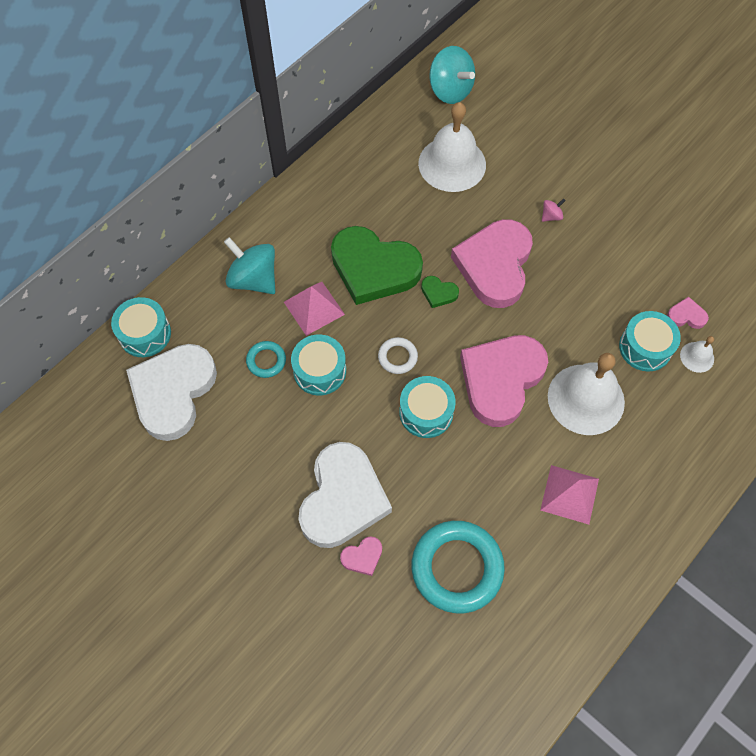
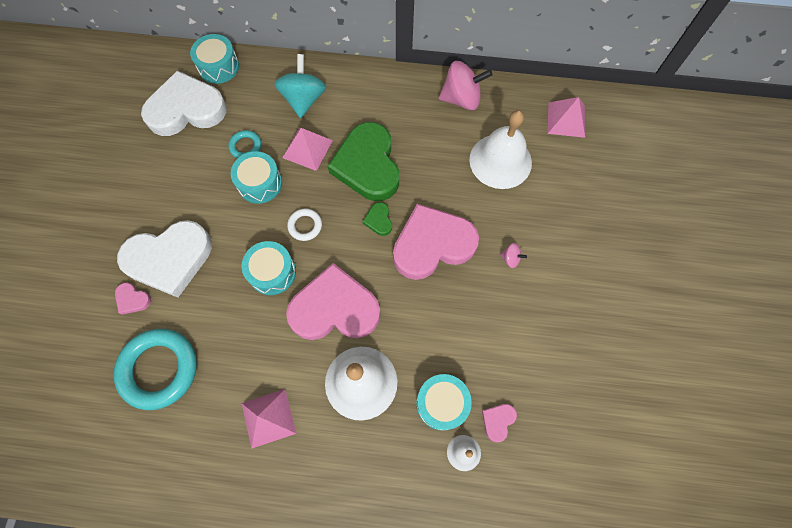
camera: 55 degrees right, 5 degrees up
(364, 152) = (461, 99): none -> pink spinning top
(450, 90) = (566, 119): turquoise spinning top -> pink pyramid
(686, 316) = (498, 421): pink heart -> pink heart turned 120 degrees counterclockwise

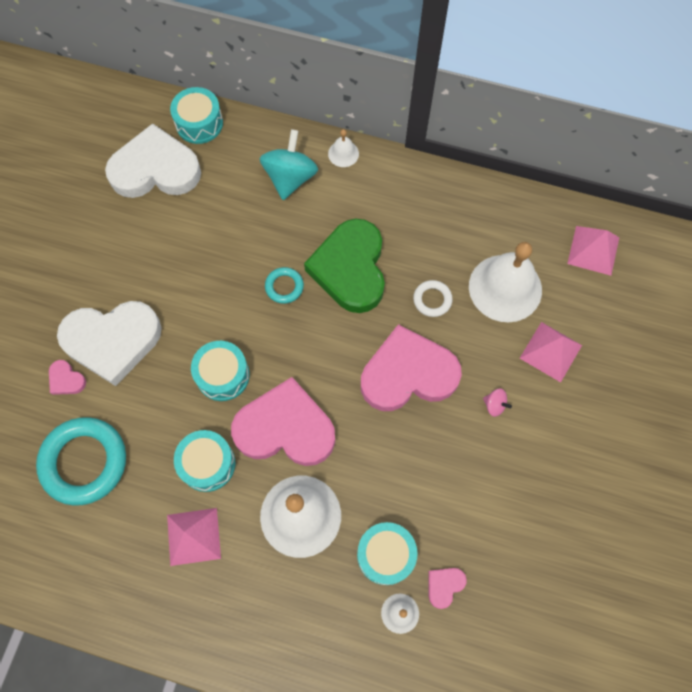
camera: 10 degrees right, 0 degrees up
(245, 146) = (215, 224): turquoise ring -> turquoise ring (284, 287)
(260, 183) = (225, 270): turquoise drum -> turquoise drum (207, 464)
(305, 226) = (267, 328): white ring -> white ring (432, 300)
(307, 149) = (285, 238): pink pyramid -> pink pyramid (550, 351)
(345, 73) = (343, 153): none -> white bell
(379, 220) = (352, 335): green heart -> none
(461, 99) = (473, 205): pink spinning top -> none

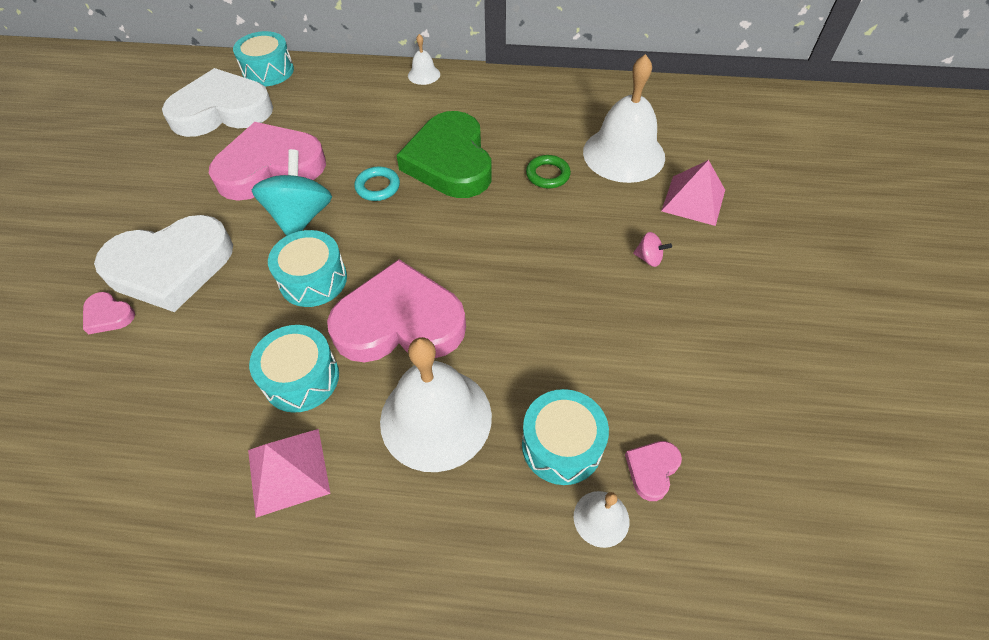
camera: 10 degrees left, 15 degrees down
(84, 462) = (129, 405): turquoise ring -> none
(290, 178) = (371, 99): turquoise spinning top -> turquoise spinning top (301, 217)
(408, 374) = (538, 244): pink heart -> pink heart (270, 167)
(432, 300) = (547, 175): white ring -> green ring
(593, 250) = (703, 112): pink pyramid -> none

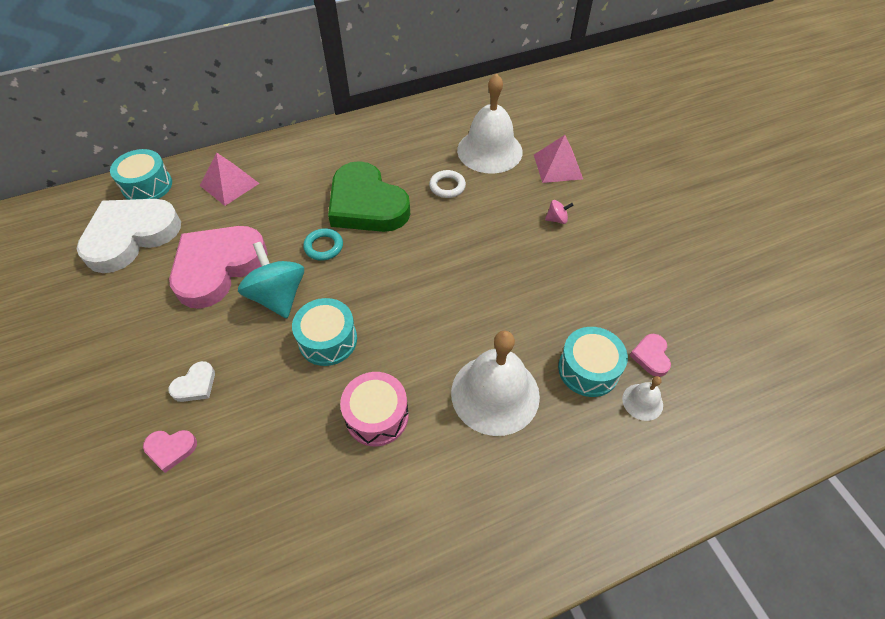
camera: 30 degrees left, 0 degrees up
(171, 267) = (195, 385): white heart -> white heart, size x0.40
(288, 471) = (419, 484): pink pyramid -> pink pyramid (229, 184)
(301, 378) = (377, 416): turquoise drum -> pink drum
(400, 322) = (419, 340): pink heart -> none
(424, 74) = (292, 141): white bell -> none
(547, 175) = (447, 186): green ring -> white ring

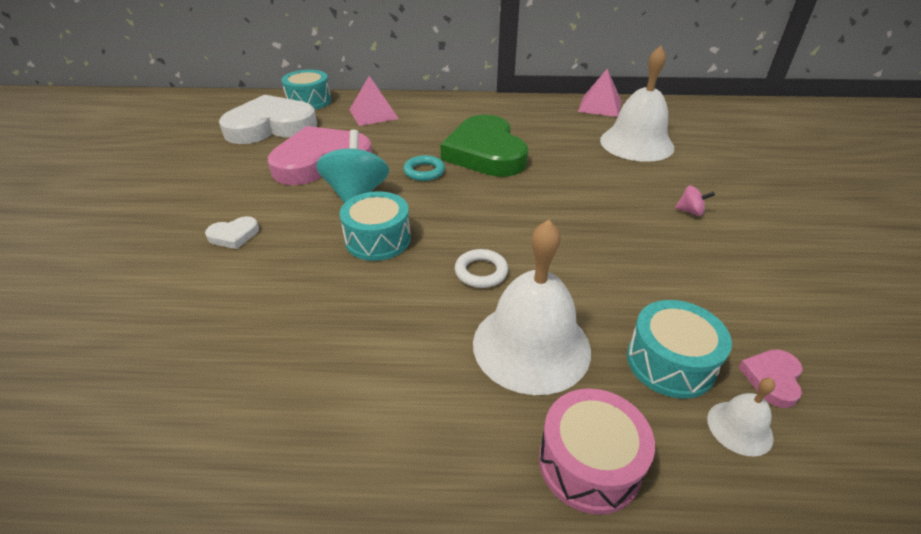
camera: 25 degrees right, 15 degrees down
(171, 449) = (171, 276): pink heart -> none
(377, 416) = (382, 319): pink drum -> pink drum (589, 463)
(447, 186) = (575, 158): white ring -> white ring (481, 272)
(558, 166) = (711, 171): pink pyramid -> pink pyramid (600, 106)

